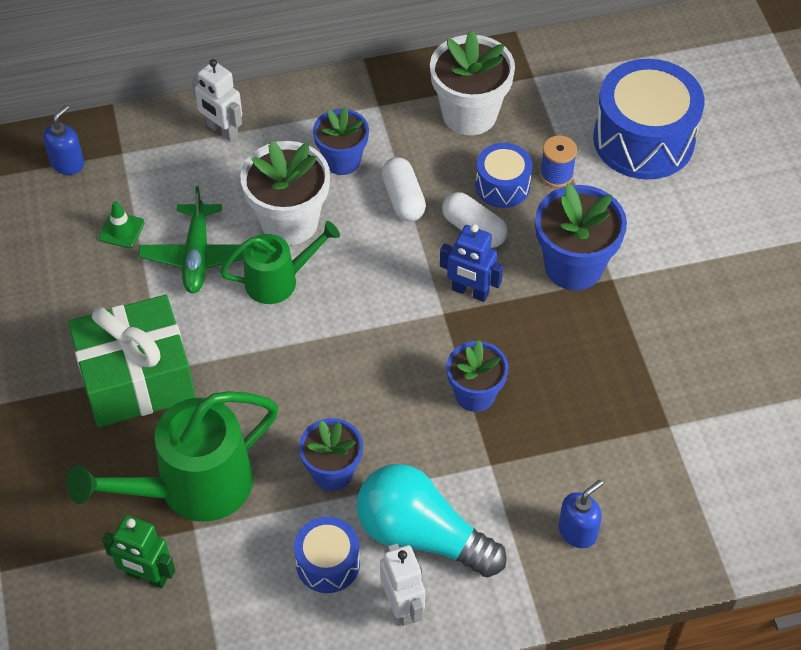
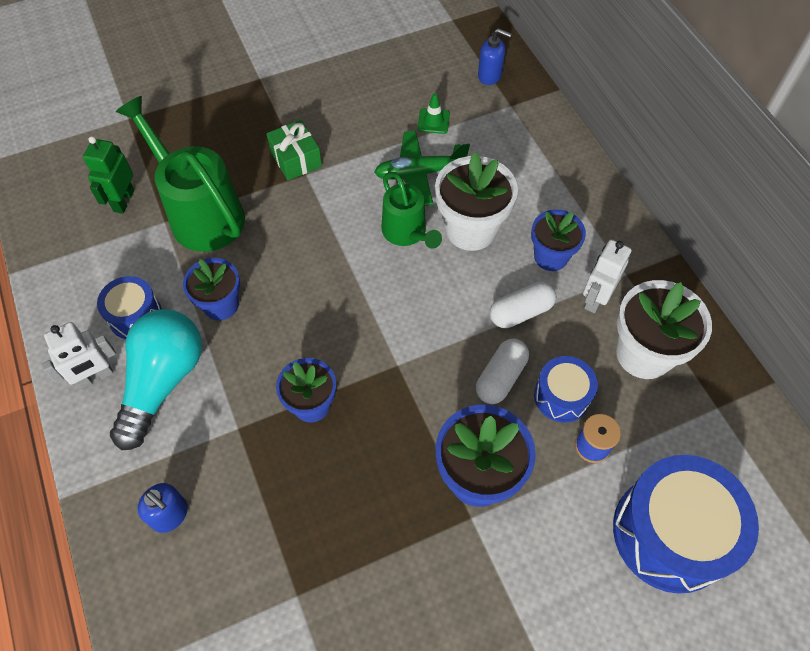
camera: 80 degrees right, 5 degrees up
(137, 378) = (296, 159): green gift -> green gift, size x0.54
(222, 130) = (556, 164): white robot -> white robot (595, 299)
(470, 292) = (426, 384): blue robot -> none

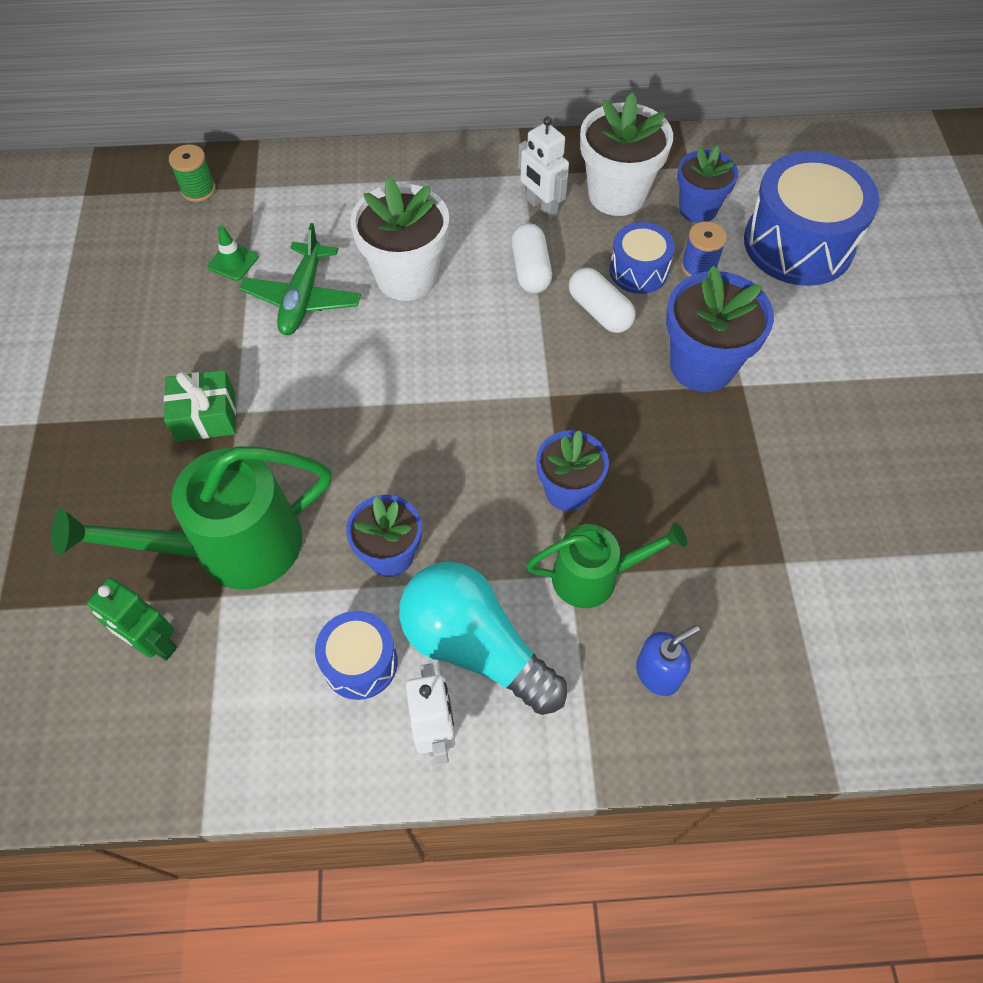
camera: 70 degrees left, 0 degrees up
(407, 233) = (382, 335): green watering can -> green watering can (595, 576)
(490, 76) = (198, 190): blue soap dispenser -> green spool
(550, 257) = (475, 223): blue flower pot -> blue flower pot (698, 209)

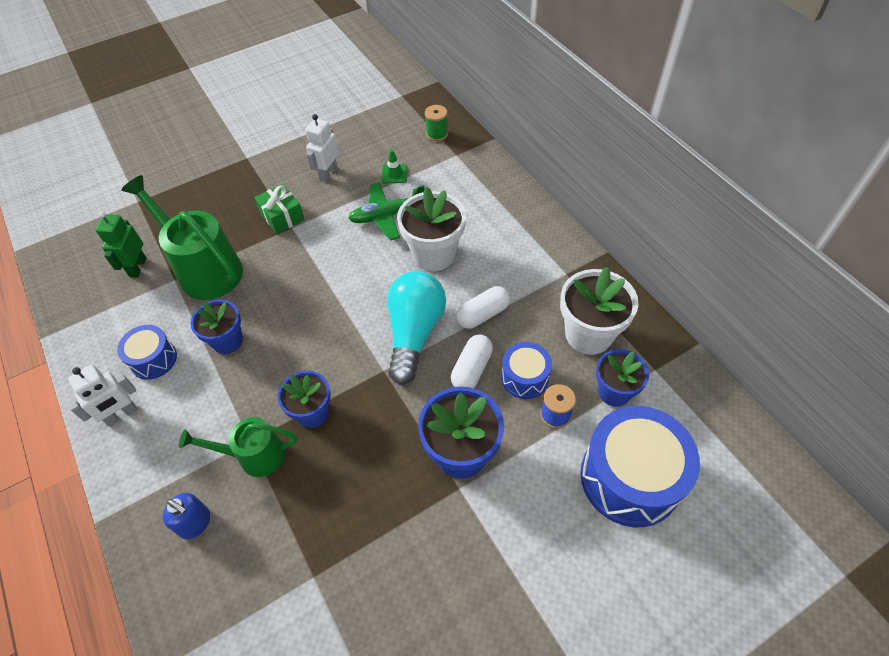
camera: 65 degrees right, 5 degrees down
(475, 646) = (181, 410): turquoise light bulb -> turquoise light bulb (414, 333)
(541, 207) = (543, 296): white robot -> white robot (328, 173)
(595, 576) = (254, 456): green watering can -> green watering can turned 120 degrees clockwise

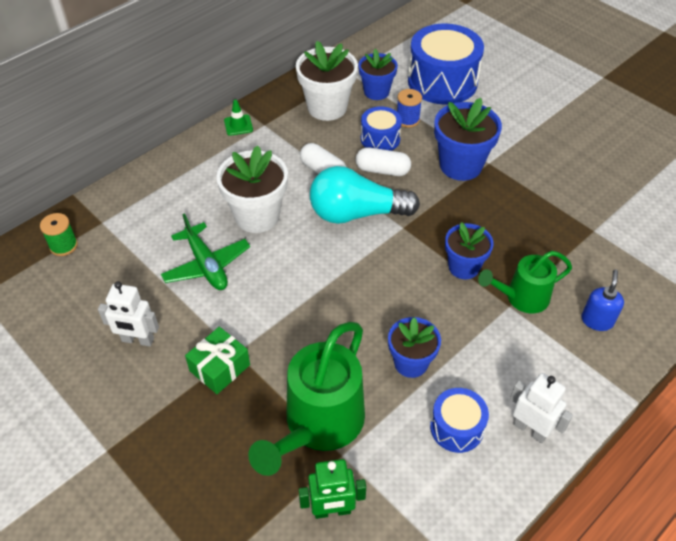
camera: 105 degrees left, 5 degrees down
(254, 456) = (521, 298): green watering can -> green watering can turned 90 degrees clockwise
(394, 174) = (137, 272): green traffic cone -> green traffic cone (238, 125)

